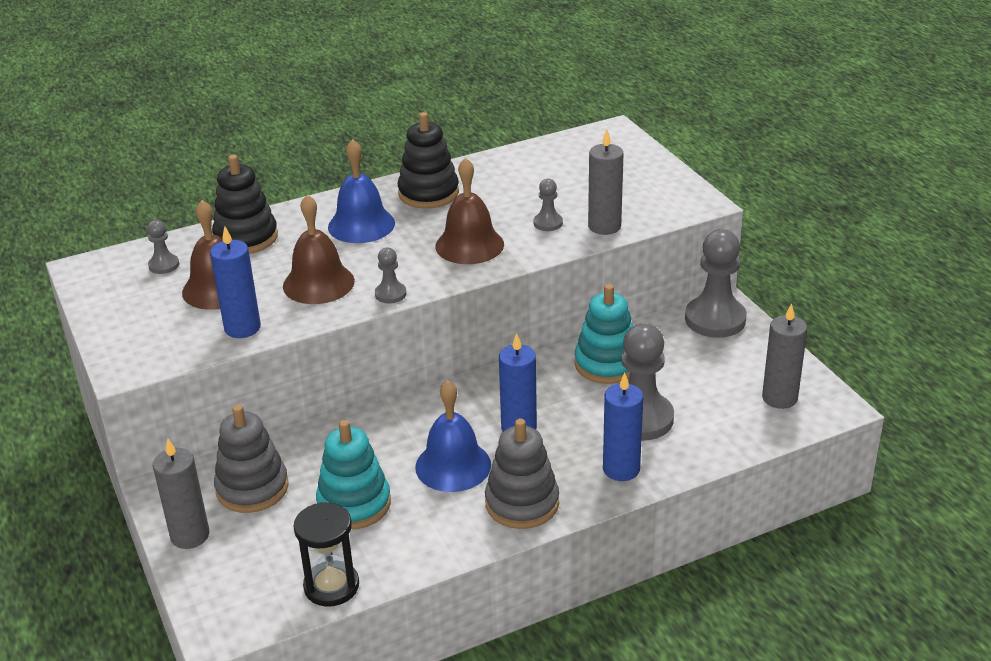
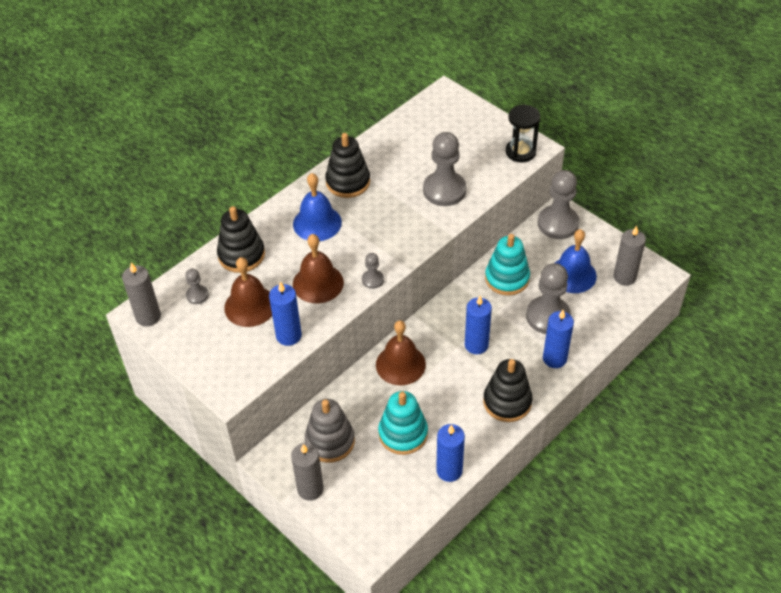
camera: 20 degrees left, 15 degrees up
(331, 586) = (422, 498): black hourglass -> black hourglass (520, 152)
(389, 564) = (449, 470): none -> blue candle
(453, 465) = (450, 386): blue bell -> blue bell (572, 275)
(469, 245) = (402, 223): brown bell -> brown bell (400, 364)
(522, 503) = (507, 402): grey stacking toy -> black stacking toy
(548, 223) = (444, 190): grey pawn -> grey pawn, size x2.09
(604, 226) = (483, 184): grey candle -> grey candle (148, 317)

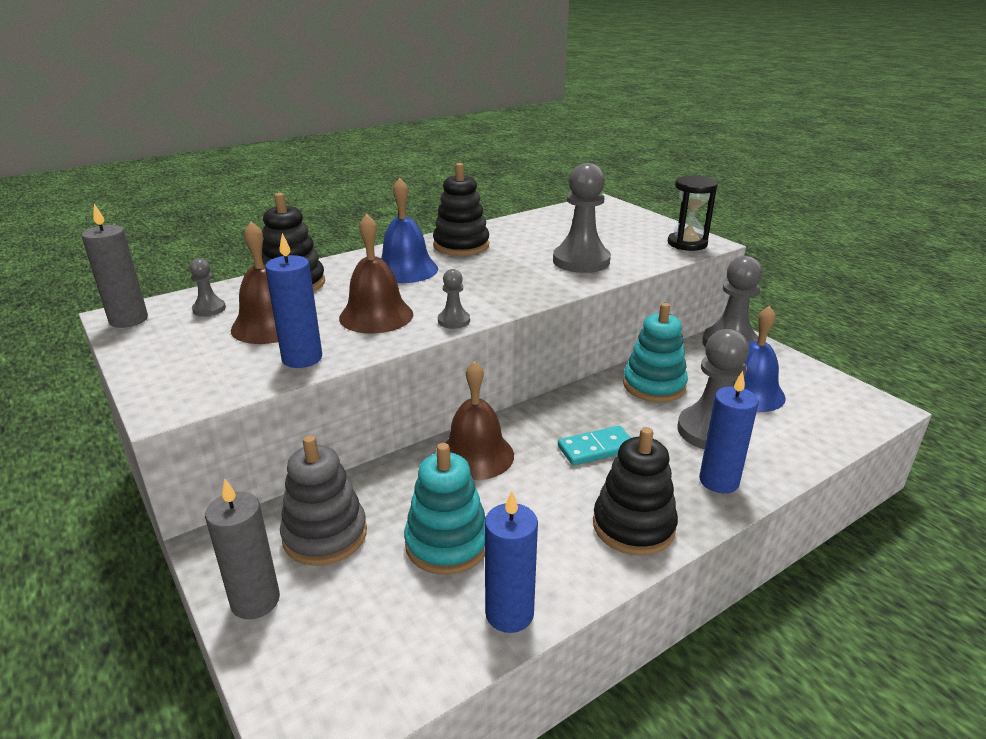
camera: 10 degrees right, 20 degrees down
(476, 345) = (596, 448): blue candle -> turquoise domino
(624, 277) = (828, 404): grey candle -> none

